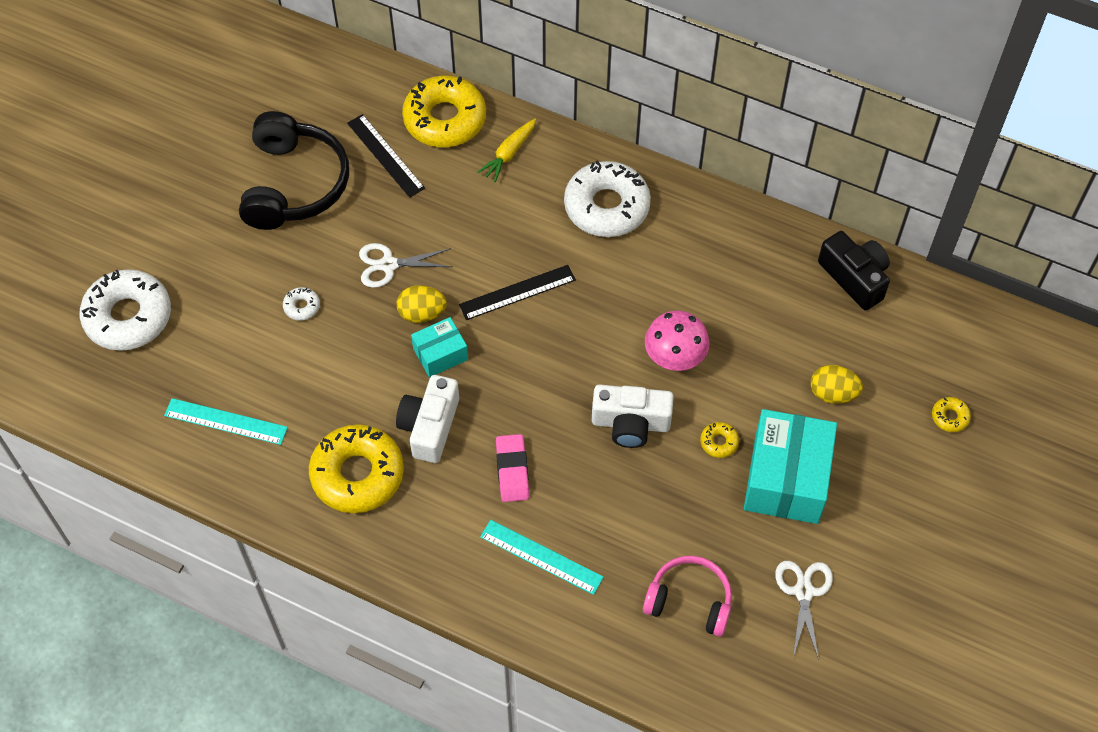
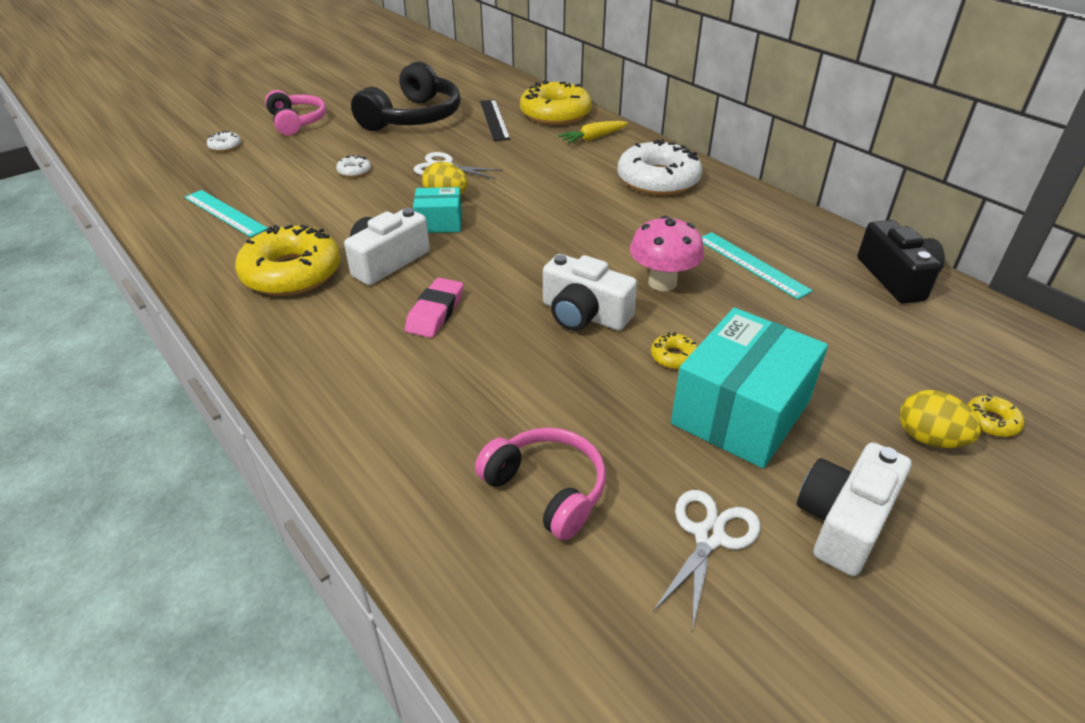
camera: 25 degrees right, 20 degrees down
(128, 317) = (225, 146): white donut -> white donut, size x0.41
(170, 242) = (297, 122): none -> pink headphones
(517, 292) = (539, 206): black ruler -> none
(541, 557) = (405, 387): turquoise ruler -> turquoise ruler (751, 264)
(833, 393) = (834, 357): yellow egg -> yellow egg (929, 439)
(878, 545) = (843, 522): none -> white camera

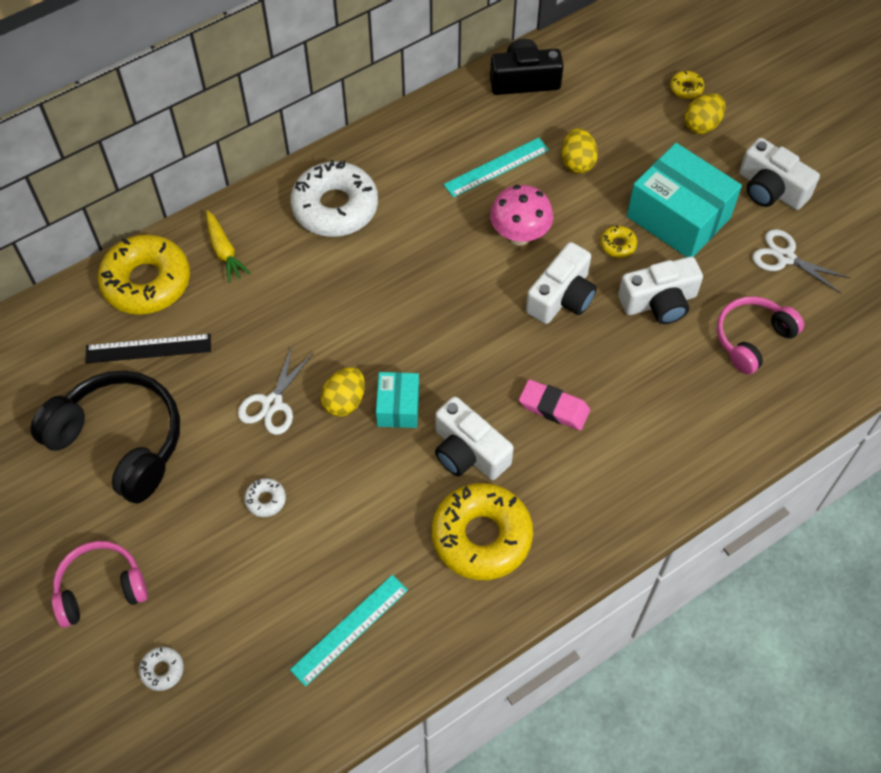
camera: 85 degrees left, 20 degrees up
(593, 394) = (659, 302): none -> white camera
(790, 321) = (577, 162): none -> yellow egg

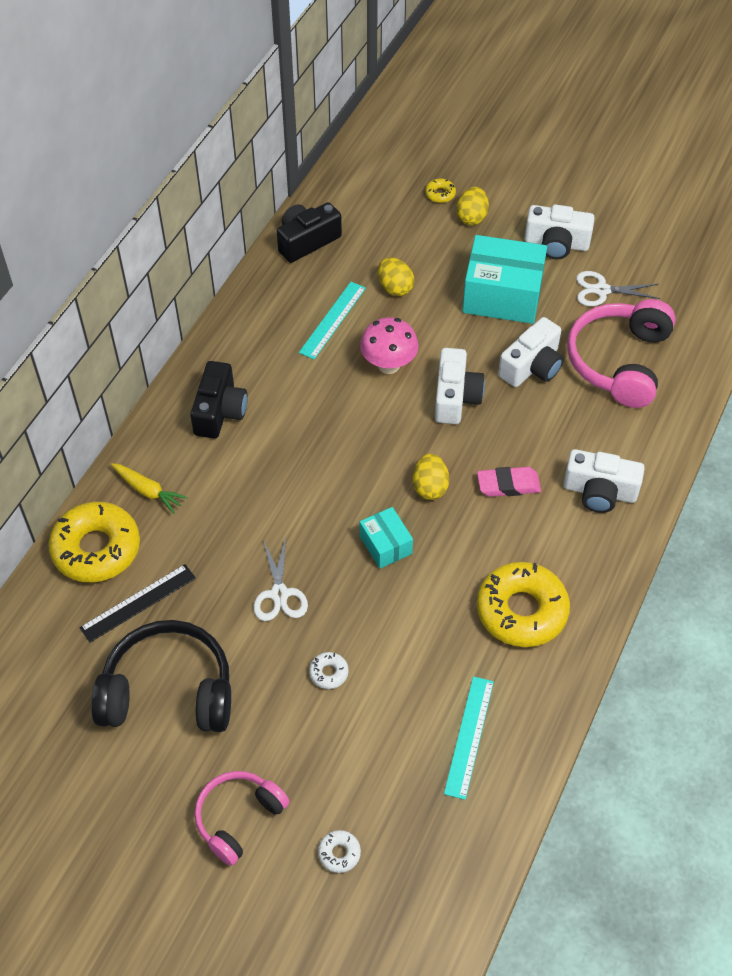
camera: 30 degrees left, 5 degrees down
(335, 207) = (220, 411): white donut -> black camera
(344, 401) = (338, 562): yellow egg -> yellow egg (430, 487)
(468, 452) = (466, 552): white camera -> white camera (599, 492)
(618, 245) = (471, 337): yellow donut -> none
(752, 338) = (619, 361): pink headphones -> pink headphones, size x1.60

